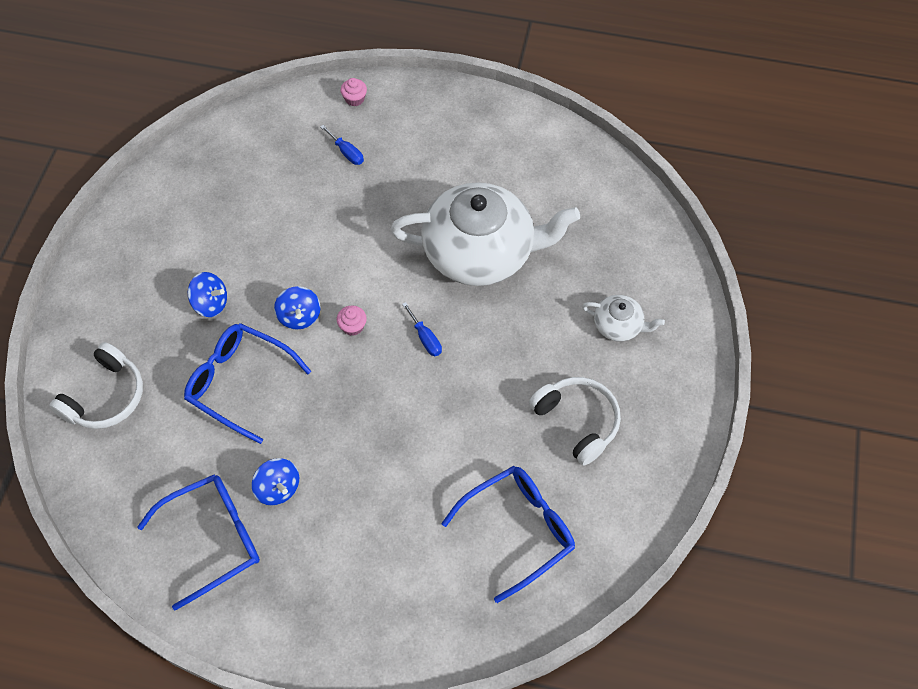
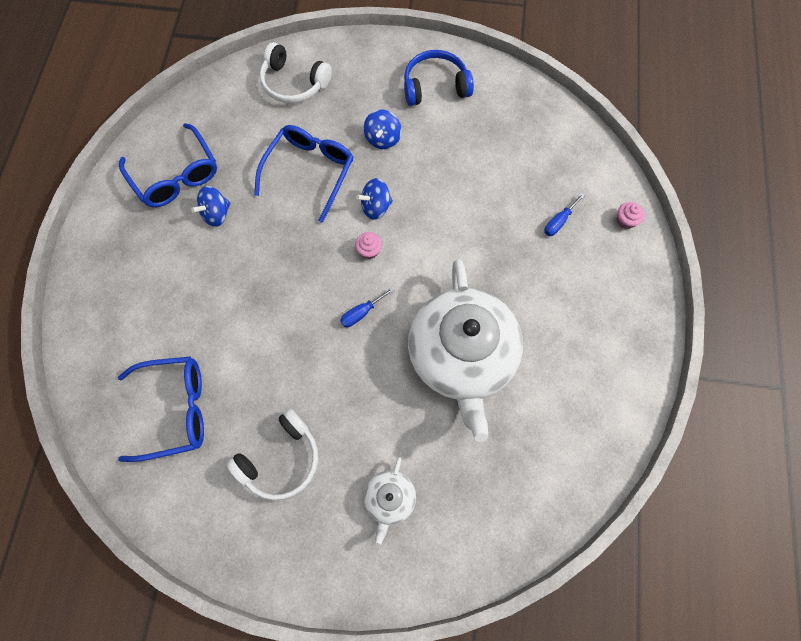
camera: 85 degrees right, 10 degrees up
(151, 245) = (435, 86): none -> blue headphones
(518, 530) = (175, 409): blue glasses -> blue glasses turned 60 degrees counterclockwise

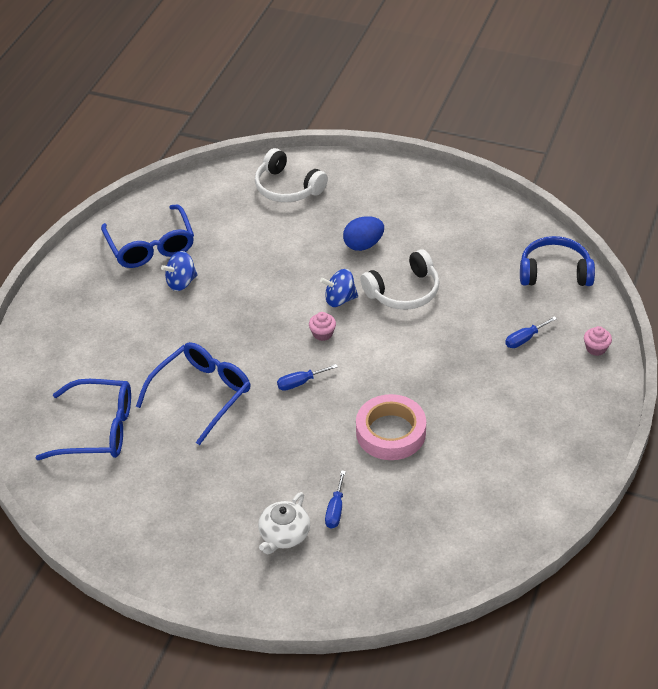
camera: 15 degrees right, 25 degrees down
(281, 459) = (187, 485): white headphones -> white headphones (404, 291)
(309, 172) = (282, 261): blue glasses -> blue glasses (202, 394)
(382, 139) = (363, 245): blue spinning top -> blue egg
(432, 458) = (335, 510): none -> blue screwdriver
(435, 86) = (430, 209): blue headphones -> blue headphones (554, 272)
(462, 355) = (390, 432): white teapot -> pink tape

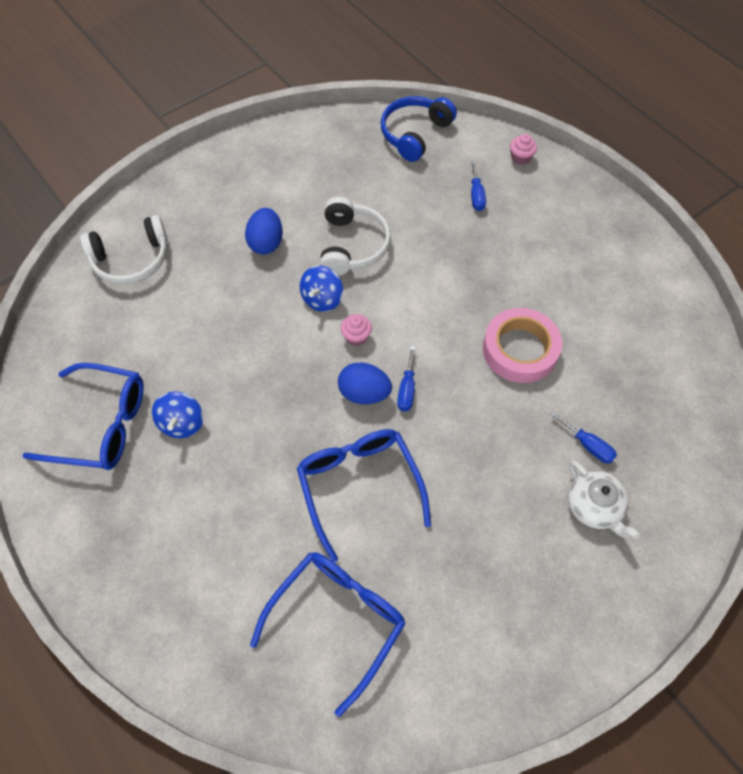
camera: 60 degrees left, 15 degrees up
(278, 361) = (364, 393): none -> blue egg

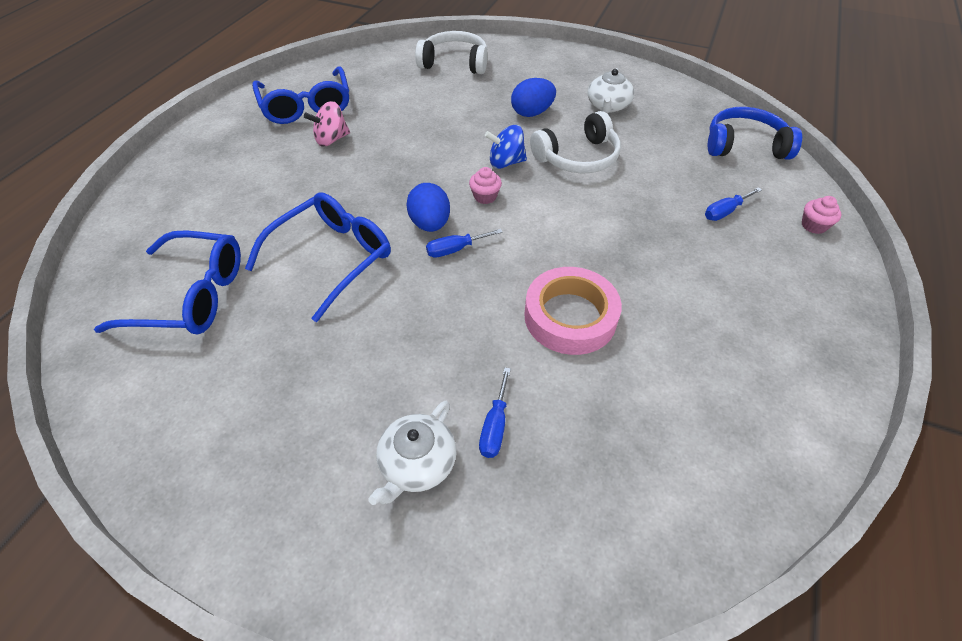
camera: 60 degrees right, 10 degrees down
(131, 260) = (454, 63): white headphones -> white headphones turned 150 degrees clockwise
(182, 423) = (331, 139): blue spinning top -> pink spinning top
(299, 184) = (608, 106): none -> white teapot

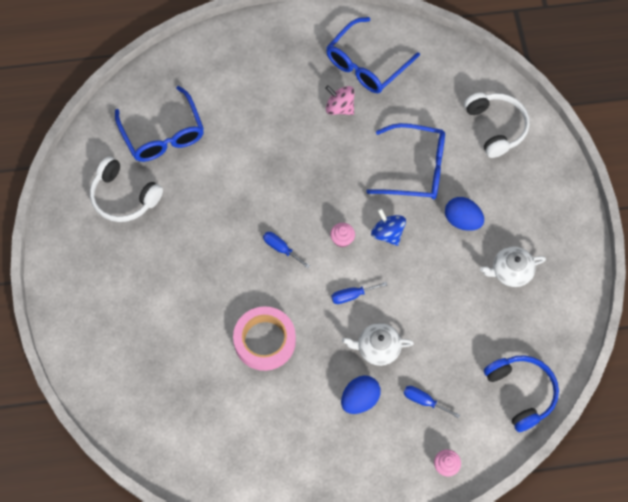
camera: 60 degrees right, 15 degrees up
(332, 258) = (232, 185): blue glasses -> blue glasses (415, 168)
(417, 463) = (129, 312): white teapot -> white teapot (377, 348)
(430, 224) = (295, 221): blue egg -> blue egg (360, 399)
(495, 426) = (169, 336): blue screwdriver -> blue screwdriver (352, 295)
(578, 157) = (425, 278): white headphones -> white headphones (124, 197)

